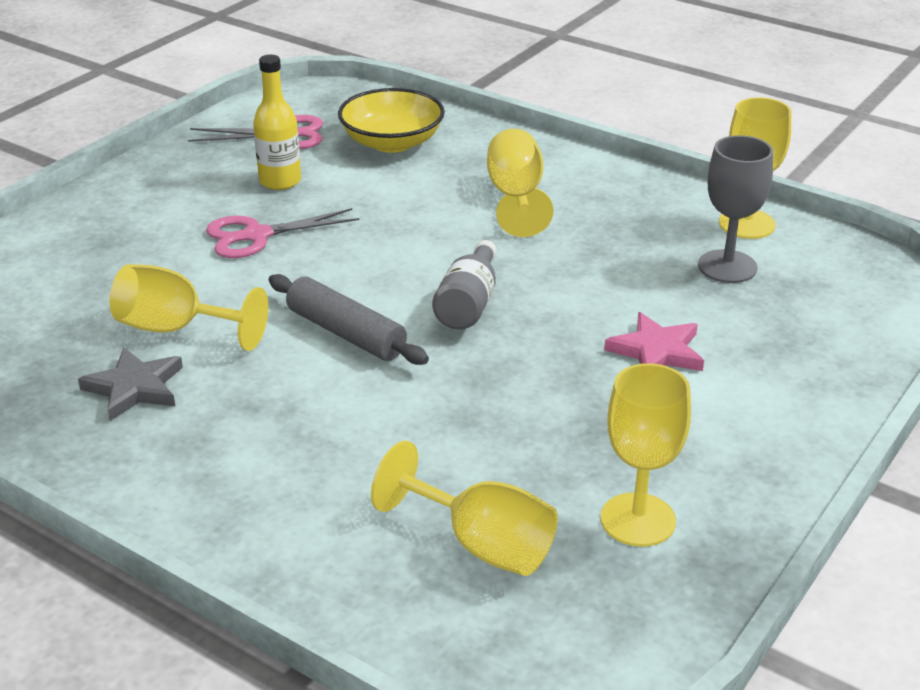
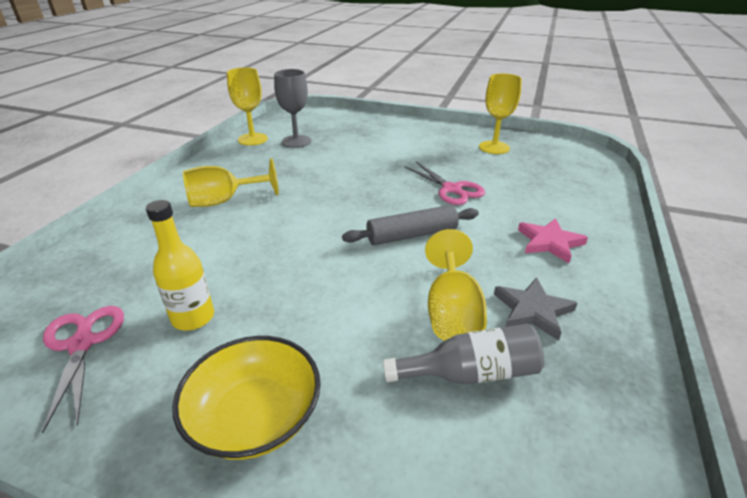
camera: 105 degrees left, 0 degrees up
(255, 236) = (298, 307): pink scissors -> pink scissors (452, 189)
(346, 333) = (412, 235): grey rolling pin -> grey rolling pin turned 45 degrees clockwise
(392, 142) = (122, 267): yellow bowl -> yellow bowl (255, 416)
(469, 304) = (359, 200): grey bottle -> grey bottle (470, 374)
(482, 544) = (541, 173): yellow goblet -> none
(657, 351) = (377, 151): pink star -> pink star (549, 242)

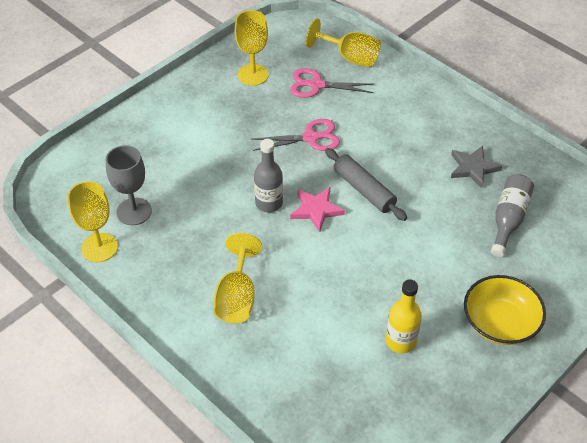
camera: 65 degrees left, 15 degrees up
(82, 343) = (399, 407): pink scissors -> pink scissors (316, 85)
(348, 189) = (269, 203): none -> grey bottle
(412, 235) = (364, 190): grey rolling pin -> grey rolling pin turned 45 degrees counterclockwise
(451, 312) = (457, 205): yellow goblet -> yellow goblet (350, 58)
(549, 242) = (412, 122): pink star -> pink star (316, 210)

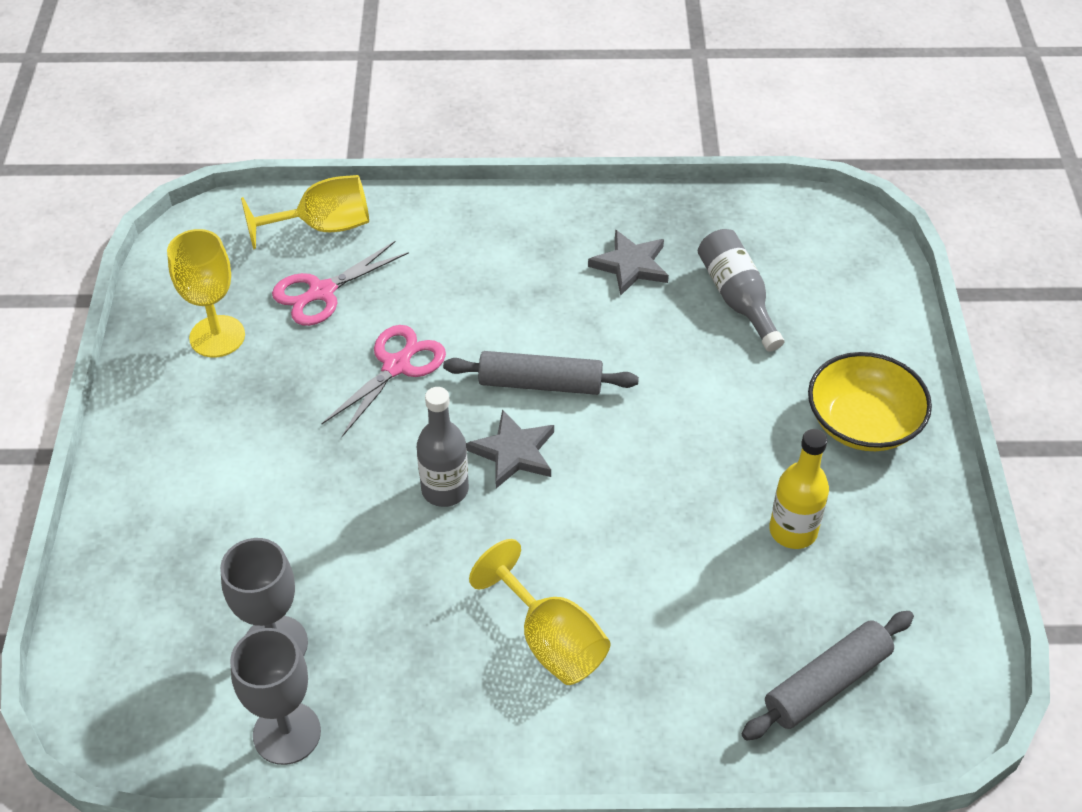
camera: 45 degrees left, 0 degrees up
(99, 247) = (287, 733): yellow goblet -> grey goblet
(316, 210) = (513, 452): pink star -> grey star
(332, 416) = (826, 683): none -> grey rolling pin

